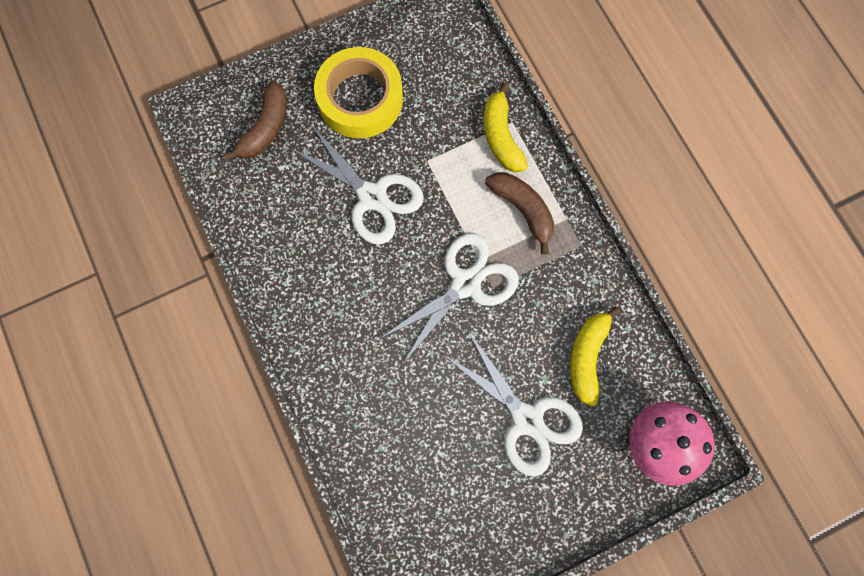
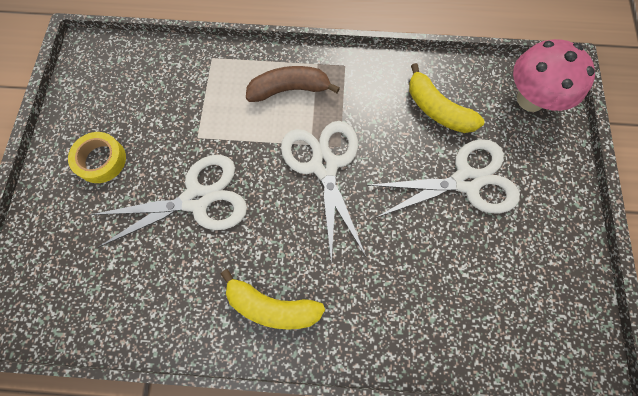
camera: 60 degrees left, 5 degrees down
(265, 128) = (61, 259): brown banana -> none
(360, 99) = (101, 160): yellow tape -> yellow tape, size x0.56
(501, 136) = (217, 72): yellow banana -> yellow banana (272, 307)

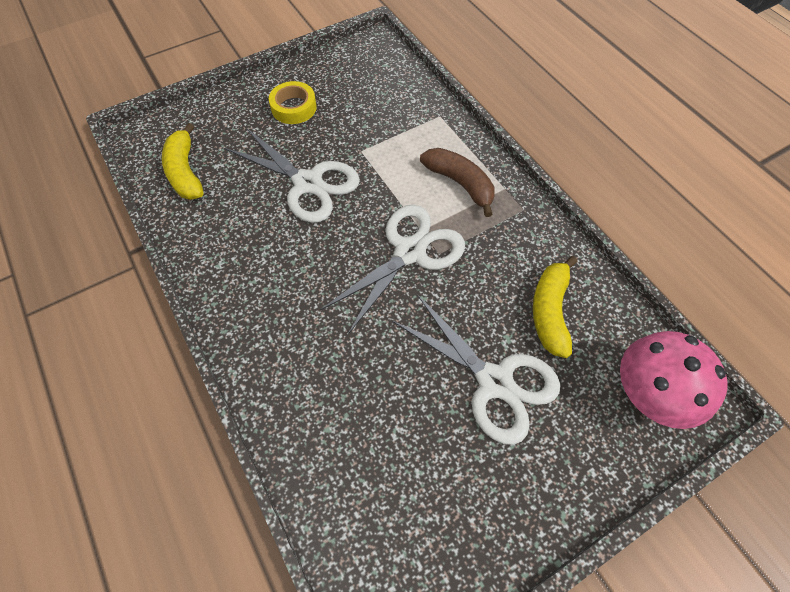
camera: 55 degrees right, 10 degrees down
(272, 307) = (253, 289): yellow banana -> yellow banana (185, 172)

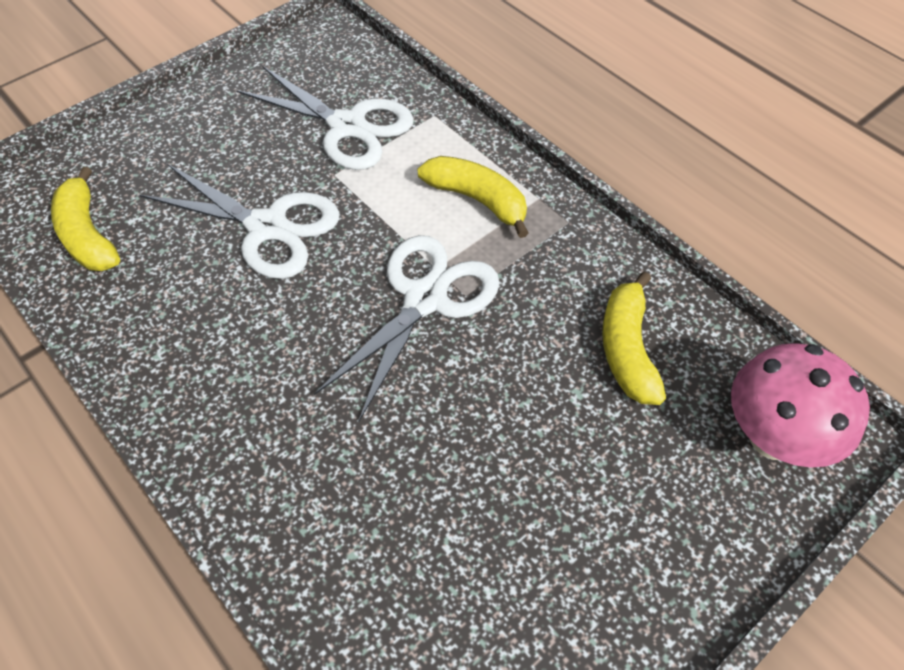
camera: 10 degrees left, 5 degrees down
(294, 107) = (230, 128): yellow tape -> none
(460, 184) = (478, 200): brown banana -> yellow banana
(494, 381) = (570, 452): white scissors -> white scissors (347, 126)

